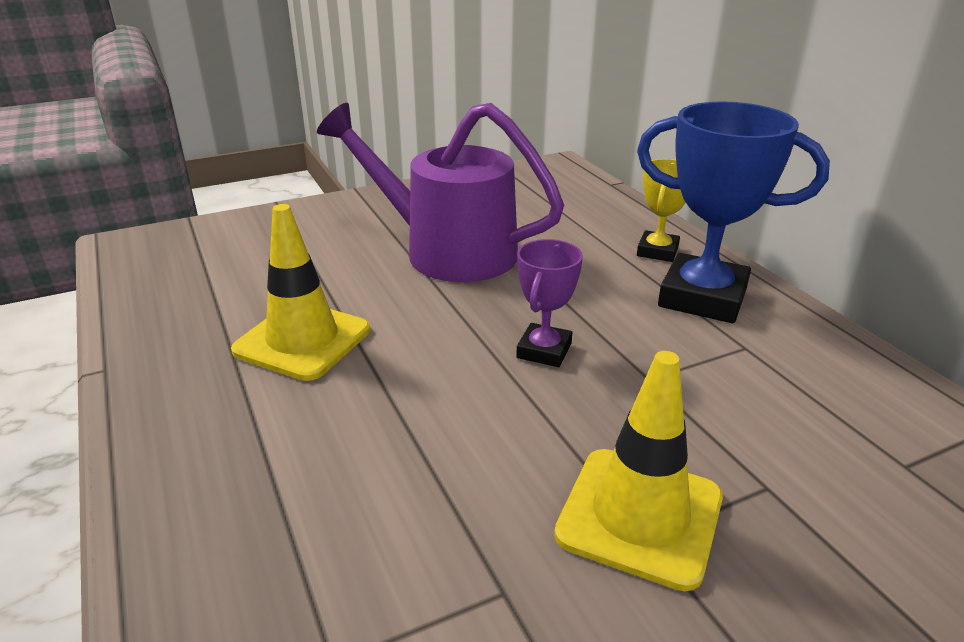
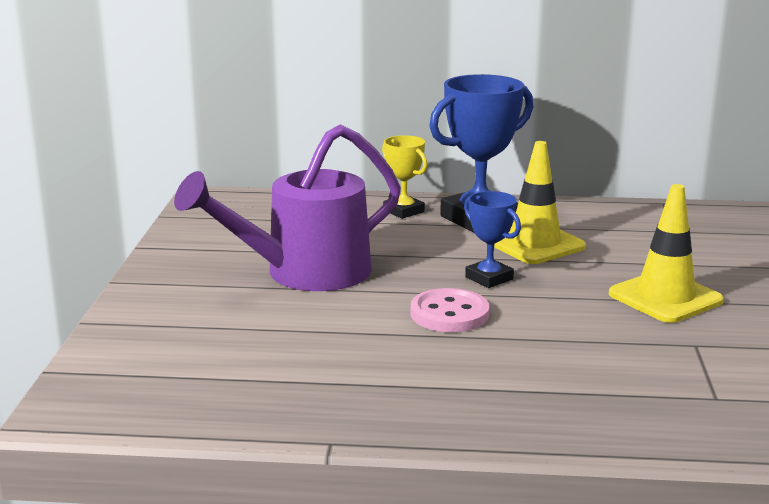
camera: 60 degrees left, 10 degrees down
(302, 340) = (382, 353): yellow traffic cone -> yellow traffic cone (534, 244)
(425, 352) = (449, 314): none -> pink button
(544, 350) = (489, 278): purple trophy -> blue trophy

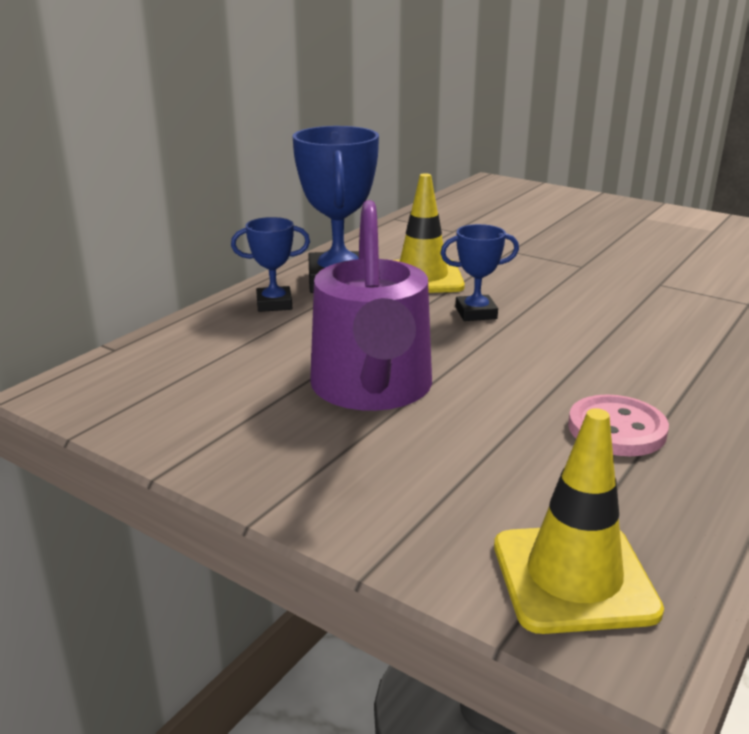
camera: 60 degrees left, 5 degrees up
(403, 211) = (274, 304): yellow trophy -> blue trophy
(449, 314) = (537, 348): pink button -> pink button (616, 429)
(665, 297) = (572, 268): yellow traffic cone -> yellow traffic cone (573, 578)

